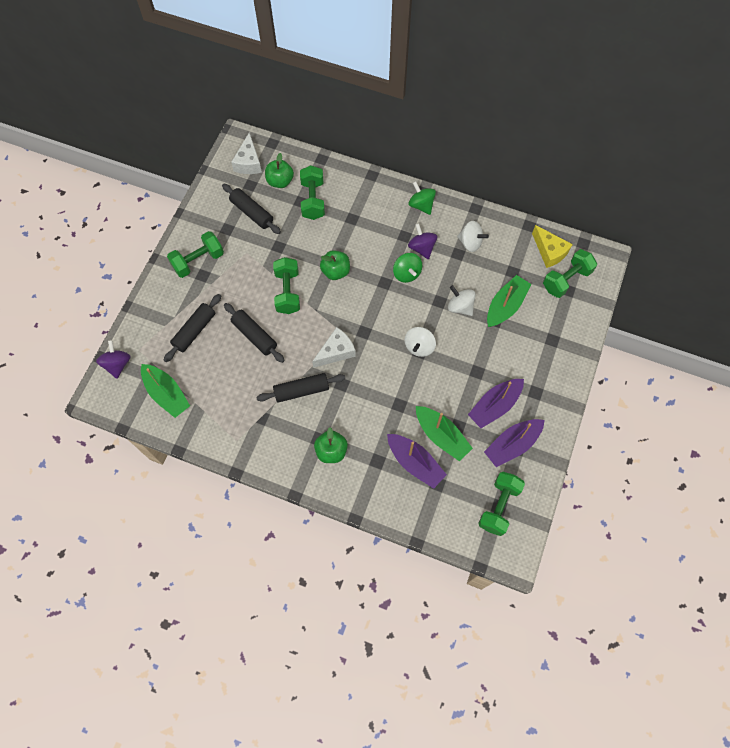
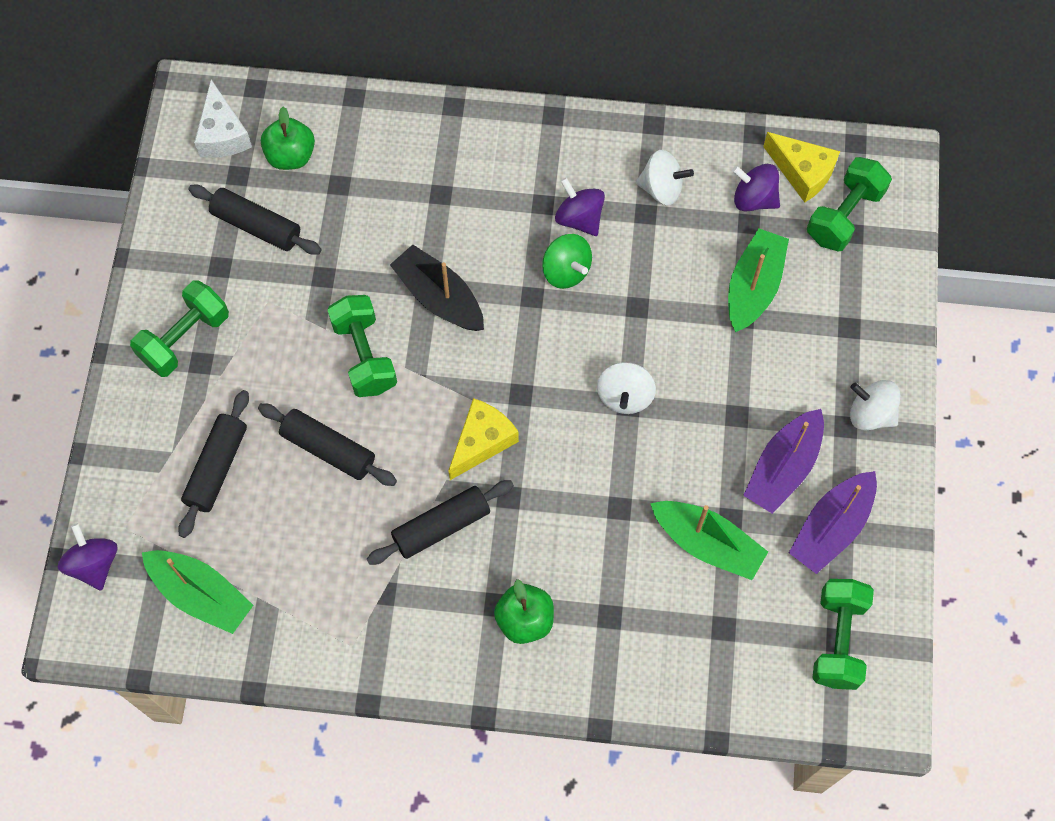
camera: 15 degrees left, 0 degrees up
(313, 200) = (360, 176): green dumbbell -> none
(335, 271) = (439, 297): green apple -> black boat
(336, 352) = (482, 442): white cheese -> yellow cheese
(414, 462) = (674, 602): purple boat -> none
(421, 205) = (556, 141): green spinning top -> none
(460, 307) = (675, 308): white spinning top -> white spinning top (870, 414)
(519, 259) = (753, 199): none -> purple spinning top

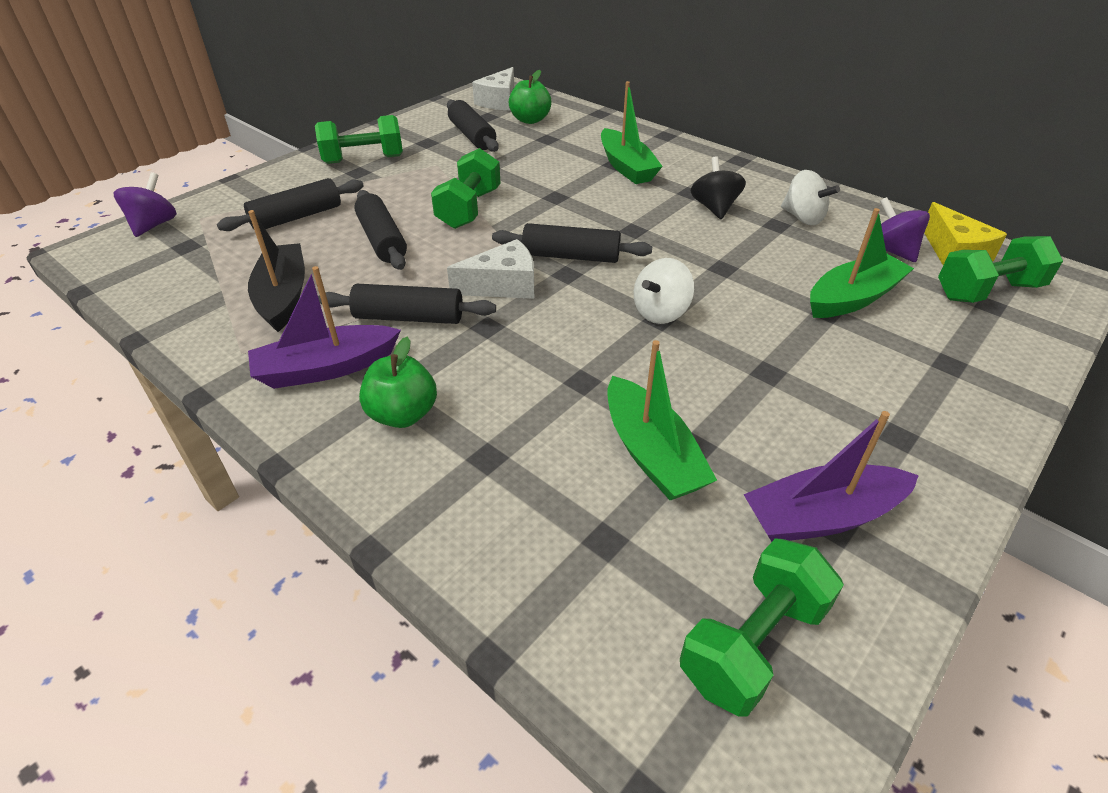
camera: 35 degrees right, 25 degrees down
(201, 594) = (189, 270): green boat -> green boat (626, 167)
(439, 297) = (558, 204): black boat -> black boat (283, 296)
(482, 442) = (503, 285): yellow cheese -> white cheese
(507, 369) = (571, 256): none -> black rolling pin
(566, 271) = (676, 228): green spinning top -> none
(579, 218) = (714, 208): purple spinning top -> black spinning top
(783, 467) = (794, 434): purple boat -> purple boat (326, 368)
(870, 414) = (939, 440): white spinning top -> none

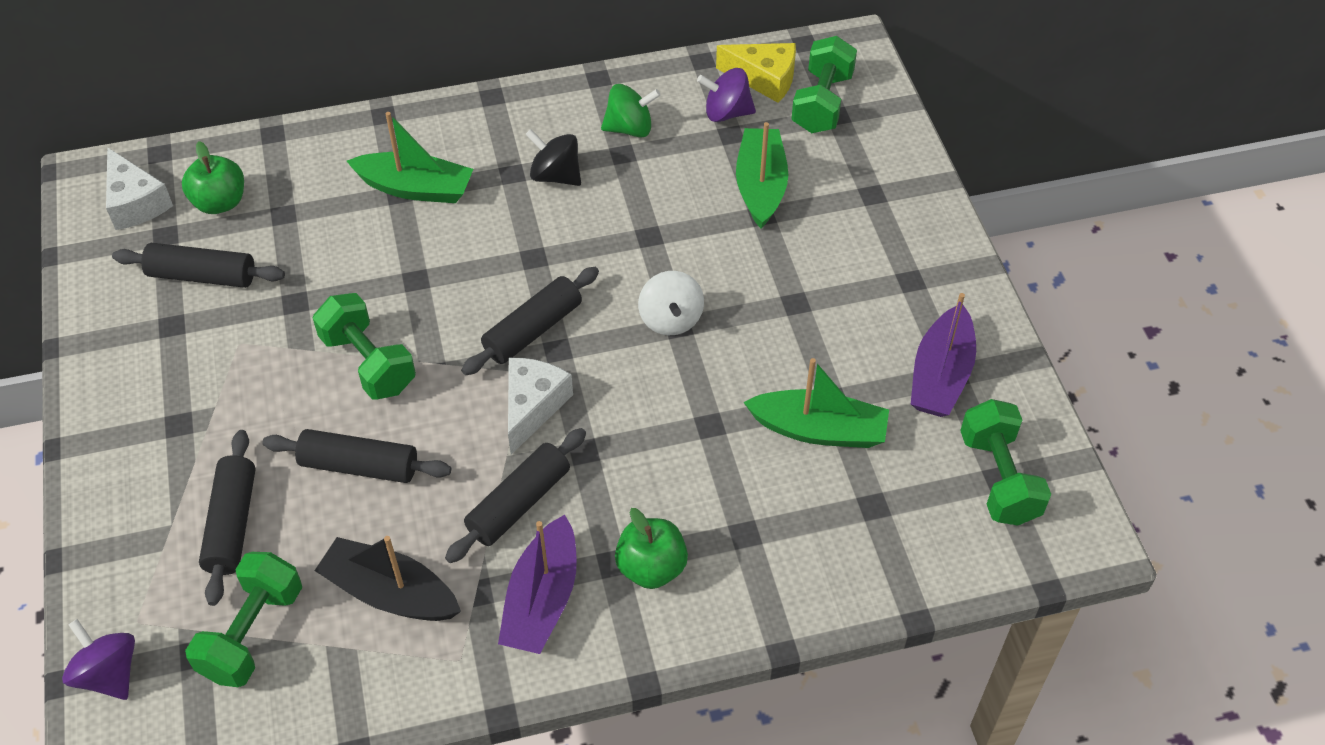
camera: 55 degrees left, 10 degrees up
(363, 159) = (152, 405): green dumbbell -> green dumbbell (252, 633)
(803, 218) = (630, 128): white spinning top -> green spinning top

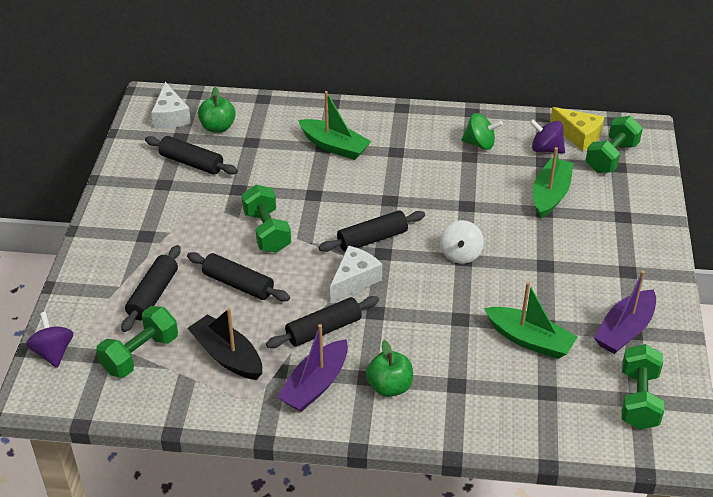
camera: 20 degrees right, 10 degrees down
(555, 175) = (422, 159): black spinning top -> none

